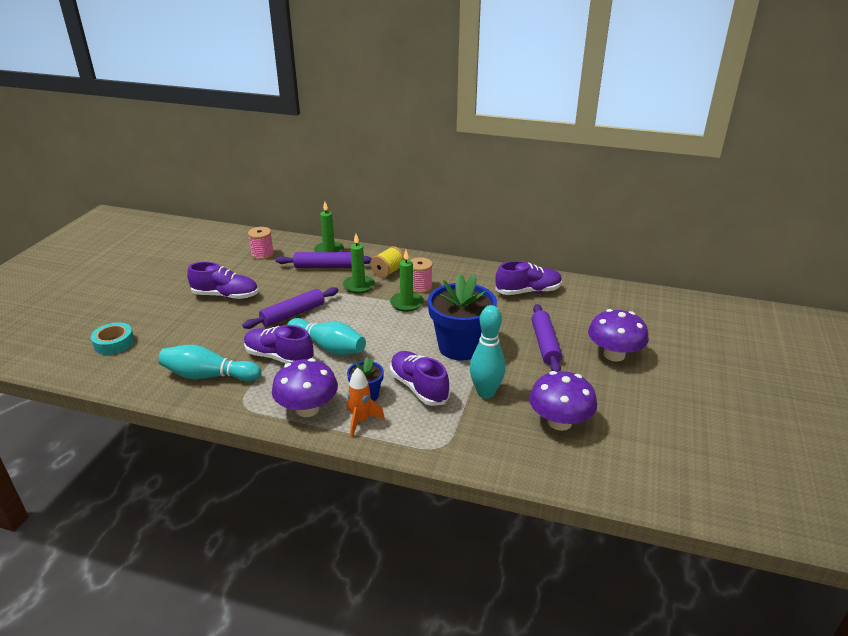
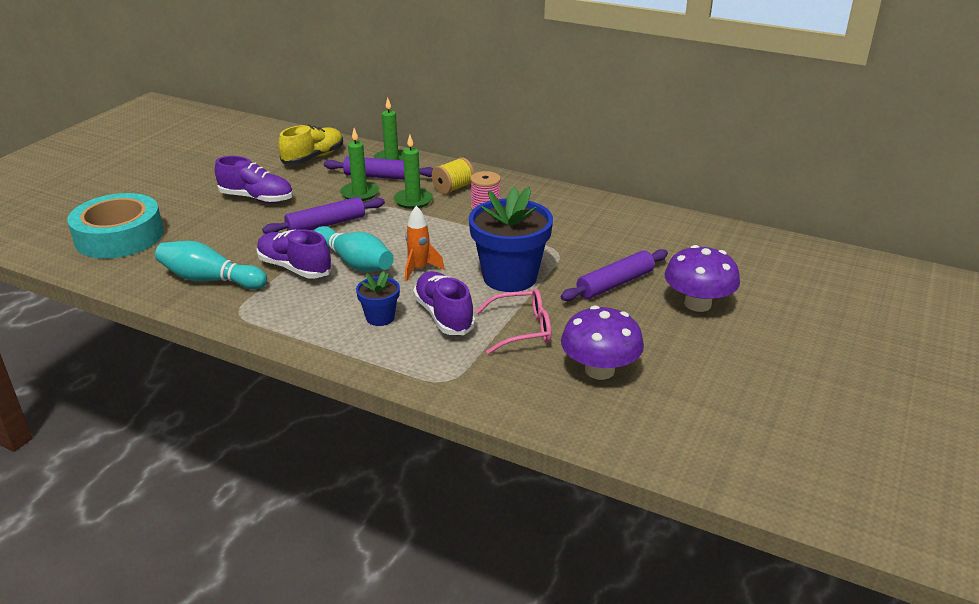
camera: 10 degrees right, 0 degrees up
(114, 343) = (119, 236): turquoise tape -> turquoise tape, size x1.93
(262, 254) = (313, 158): pink spool -> yellow shoe
(307, 409) = (307, 325): purple mushroom -> none
(361, 421) = (364, 344): orange rocket -> orange rocket (419, 269)
(406, 303) = (463, 224): green candle -> green candle (360, 193)
(485, 393) = (521, 329): turquoise bowling pin -> pink glasses
(528, 291) = (616, 224): purple shoe -> none
(545, 344) = (615, 284): purple rolling pin -> purple rolling pin turned 45 degrees clockwise

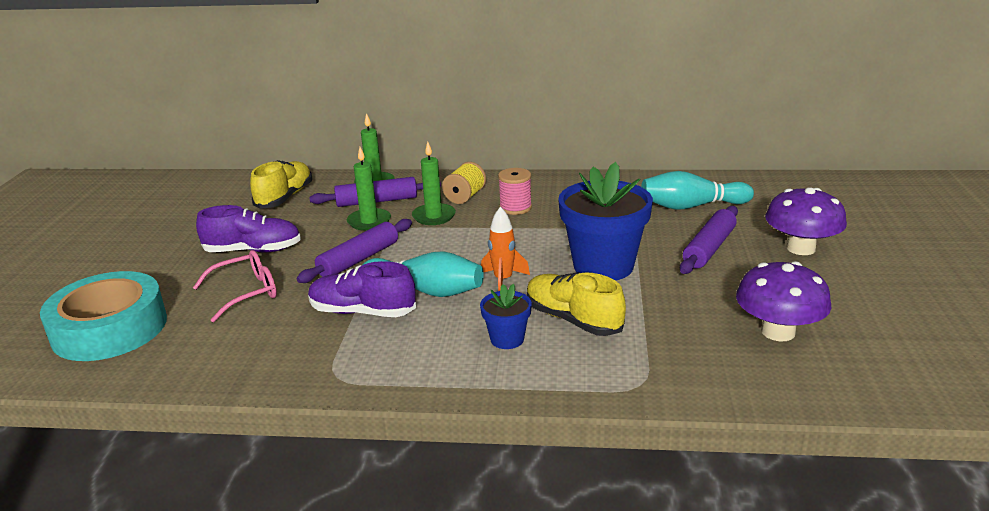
camera: 20 degrees left, 5 degrees down
(210, 280) = (270, 349): turquoise bowling pin -> turquoise bowling pin (691, 206)
(444, 315) = (573, 320): purple shoe -> yellow shoe
(521, 329) = (664, 313): pink glasses -> pink glasses (245, 293)

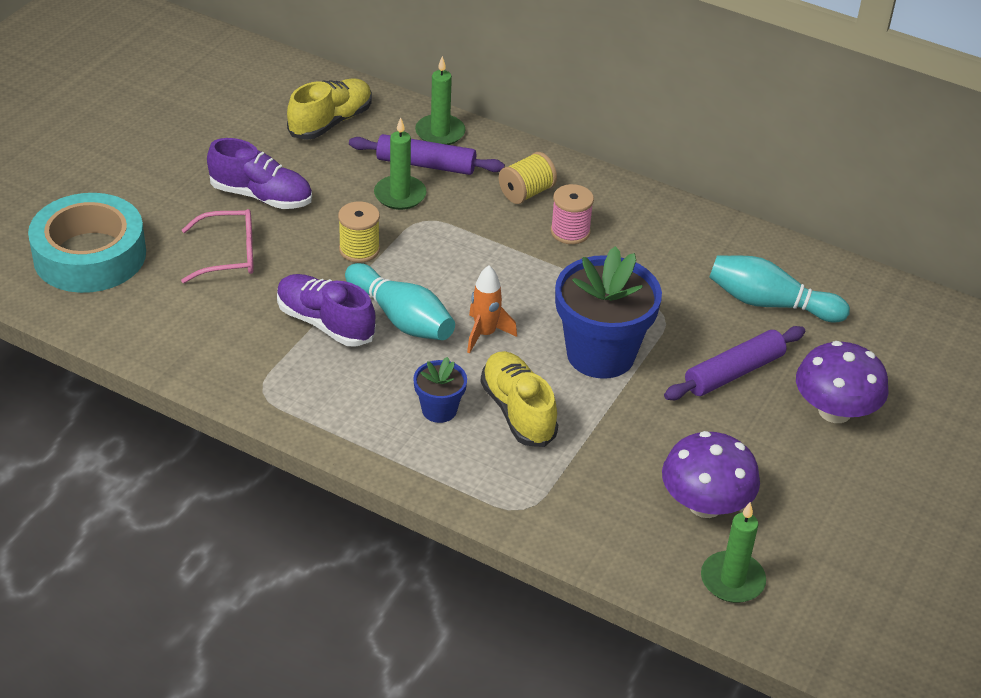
camera: 20 degrees right, 15 degrees up
(359, 259) = (359, 249): purple rolling pin -> yellow spool
(434, 216) = (473, 212): green candle -> green candle (732, 580)

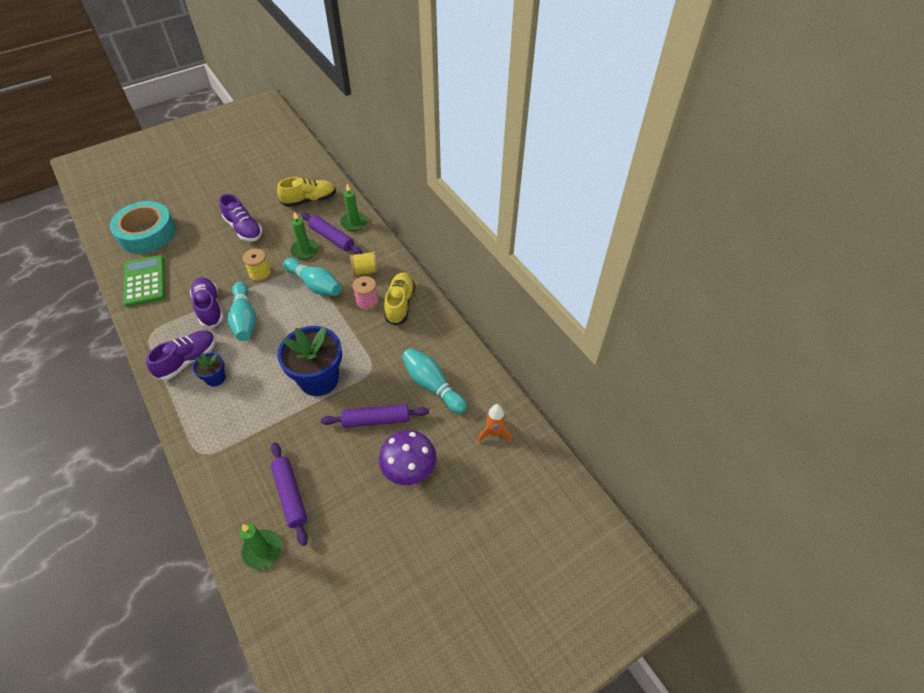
camera: 30 degrees right, 10 degrees up
(168, 324) = (145, 281): none -> green calculator
(228, 255) = (202, 255): pink glasses -> none
(367, 403) = (188, 360): none -> purple shoe
(466, 236) = (315, 285): none -> turquoise bowling pin
(485, 334) = (274, 344): orange rocket -> orange rocket (494, 433)
(518, 411) = (250, 395): yellow shoe -> yellow shoe (400, 304)
(705, 504) = (290, 495): purple mushroom -> purple rolling pin

